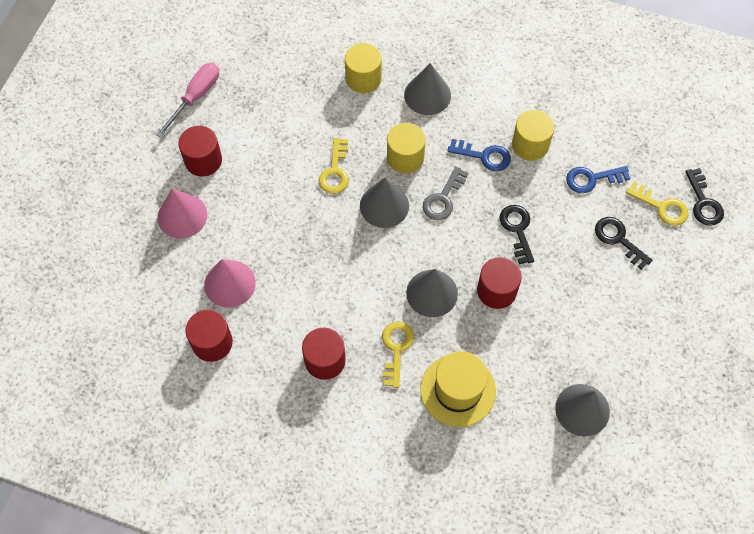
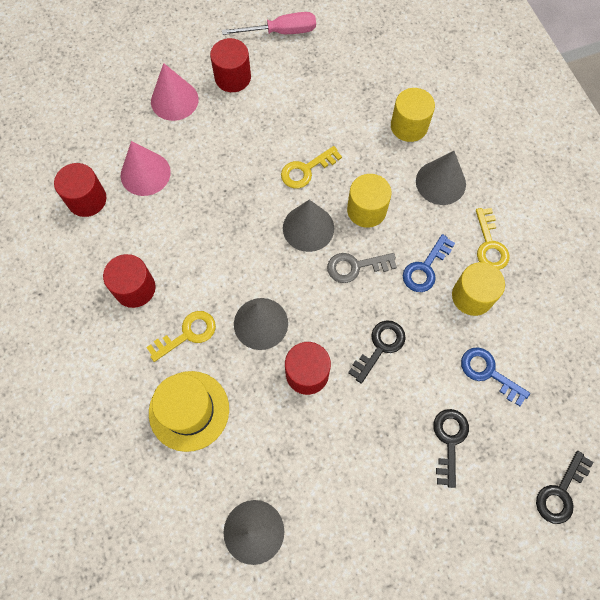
camera: 50 degrees right, 5 degrees up
(484, 156) = (425, 268): blue key -> blue key turned 60 degrees clockwise
(661, 207) = (519, 456): yellow key -> yellow key (489, 244)

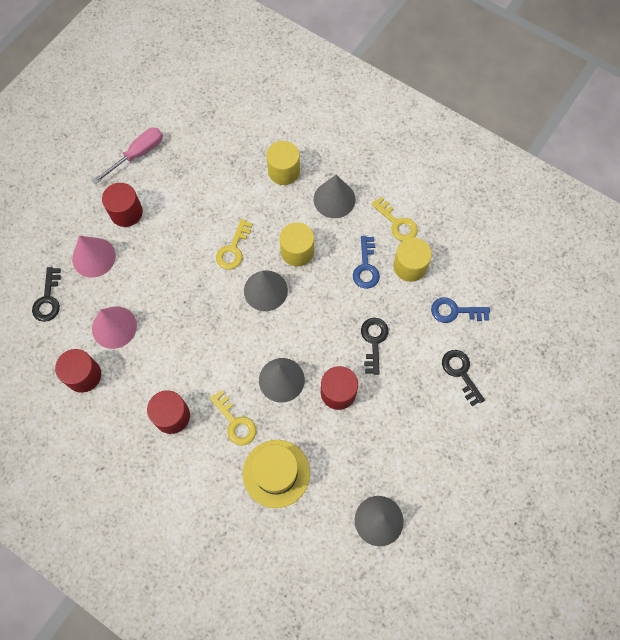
camera: 35 degrees left, 0 degrees up
(187, 334) = (235, 422): yellow key -> yellow key turned 120 degrees clockwise
(355, 266) = (318, 296): grey key -> none
(560, 492) = (549, 358): black key -> black key (48, 299)

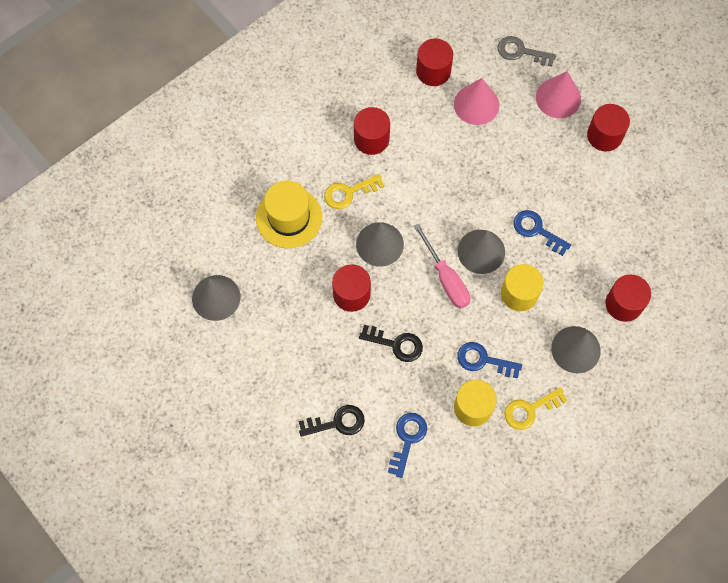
camera: 105 degrees right, 0 degrees up
(48, 299) = (521, 52): black key -> grey key
(137, 155) = (675, 158): pink screwdriver -> pink screwdriver (446, 278)
(233, 249) = (537, 230): yellow key -> blue key
(284, 171) = (623, 304): yellow cylinder -> red cylinder

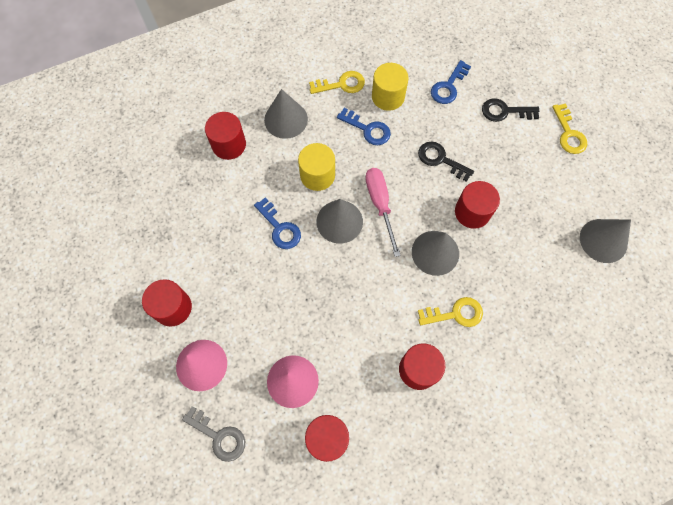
camera: 165 degrees left, 0 degrees up
(262, 412) = (568, 133): none -> yellow key
(289, 217) = (522, 302): yellow hat -> none

